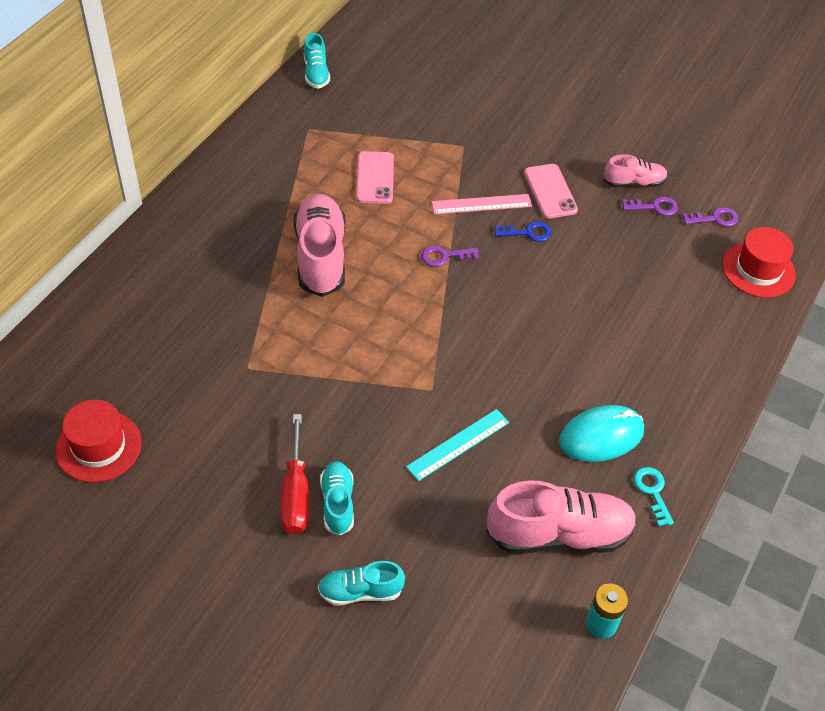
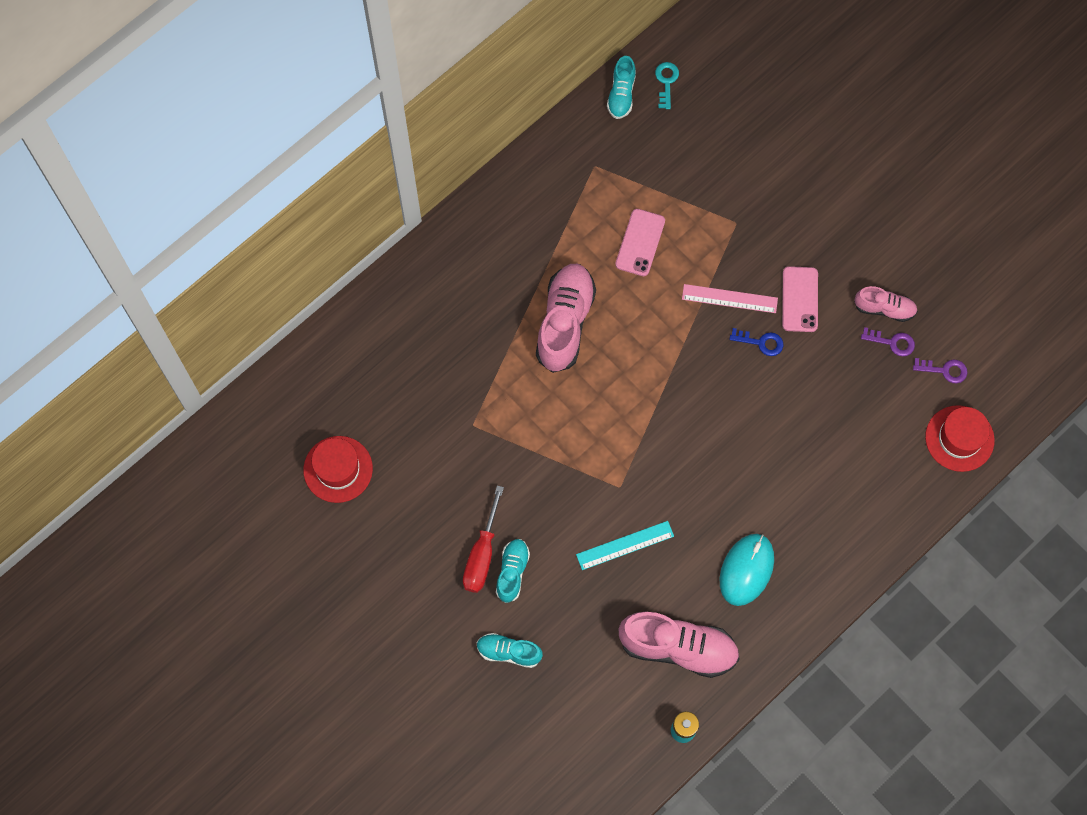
camera: 20 degrees right, 20 degrees up
(444, 256) = (675, 350): purple key -> none
(601, 436) = (746, 570): turquoise mouse -> turquoise mouse turned 60 degrees counterclockwise
(652, 491) = (768, 632): turquoise key -> turquoise key (666, 82)

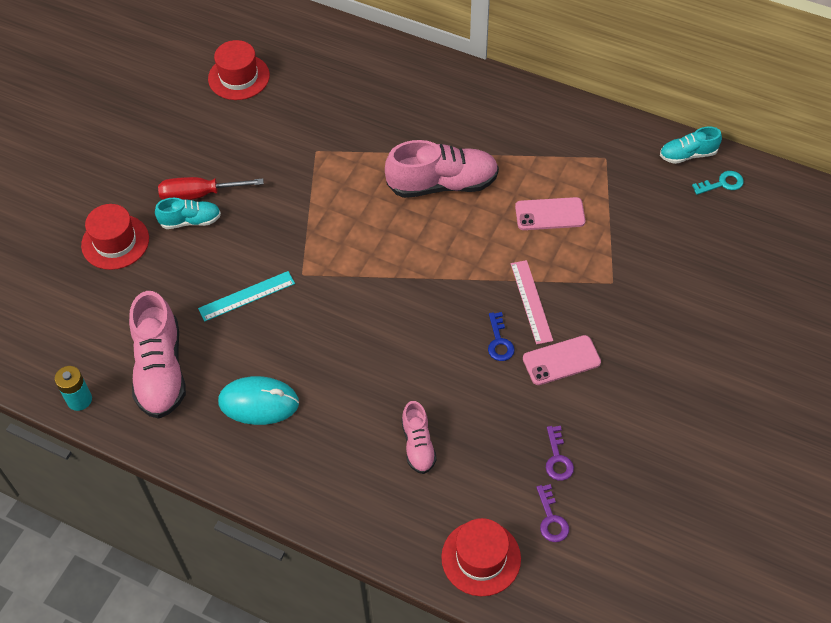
camera: 70 degrees right, 15 degrees down
(509, 652) = (115, 242): turquoise shoe -> red hat
(625, 545) = (247, 296): turquoise ruler -> turquoise ruler turned 75 degrees counterclockwise
(884, 308) = (591, 439): pink shoe -> pink shoe (418, 445)

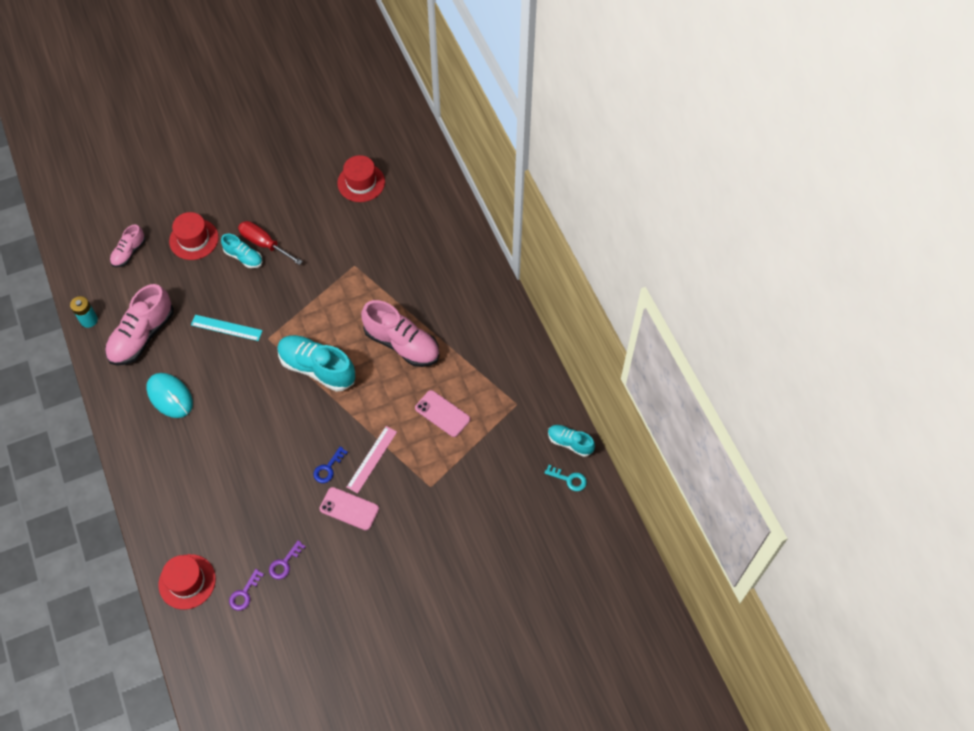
camera: 40 degrees right, 5 degrees up
(384, 264) = (317, 368): none -> turquoise shoe
(418, 445) = (222, 491): pink shoe -> pink shoe (129, 252)

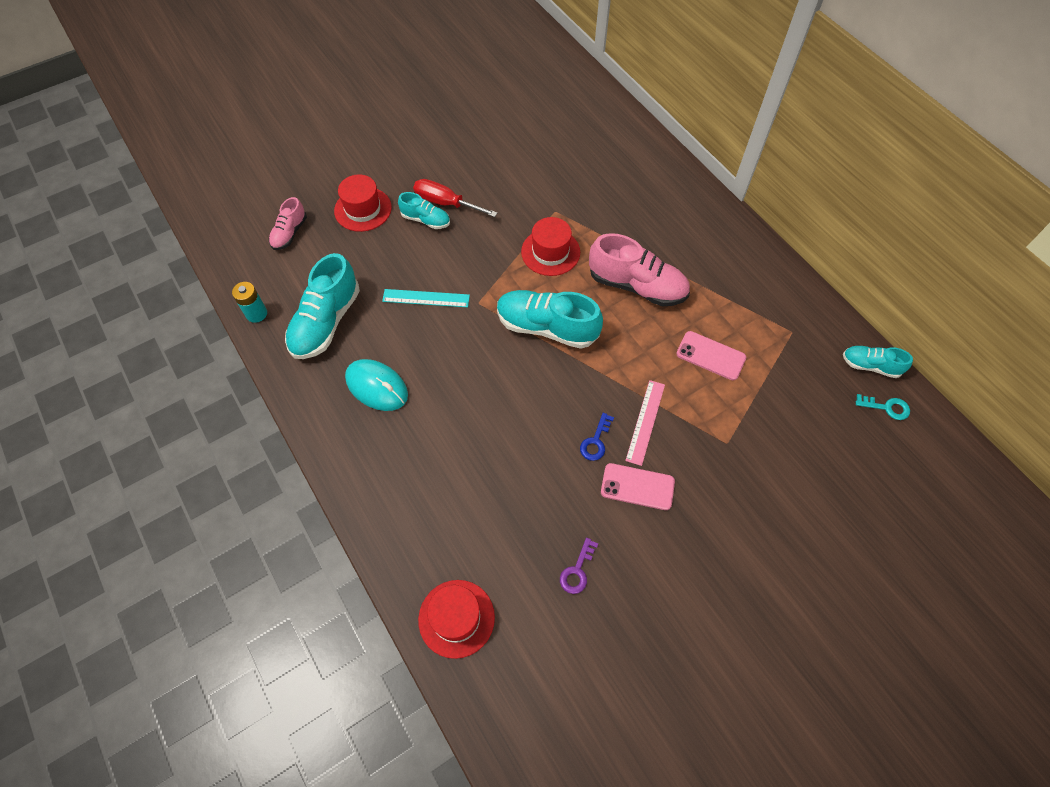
camera: 10 degrees left, 0 degrees up
(142, 336) = (326, 322): pink shoe -> turquoise shoe
(244, 593) = (536, 621): purple key -> none
(361, 182) = (536, 128): red hat -> red hat (550, 252)

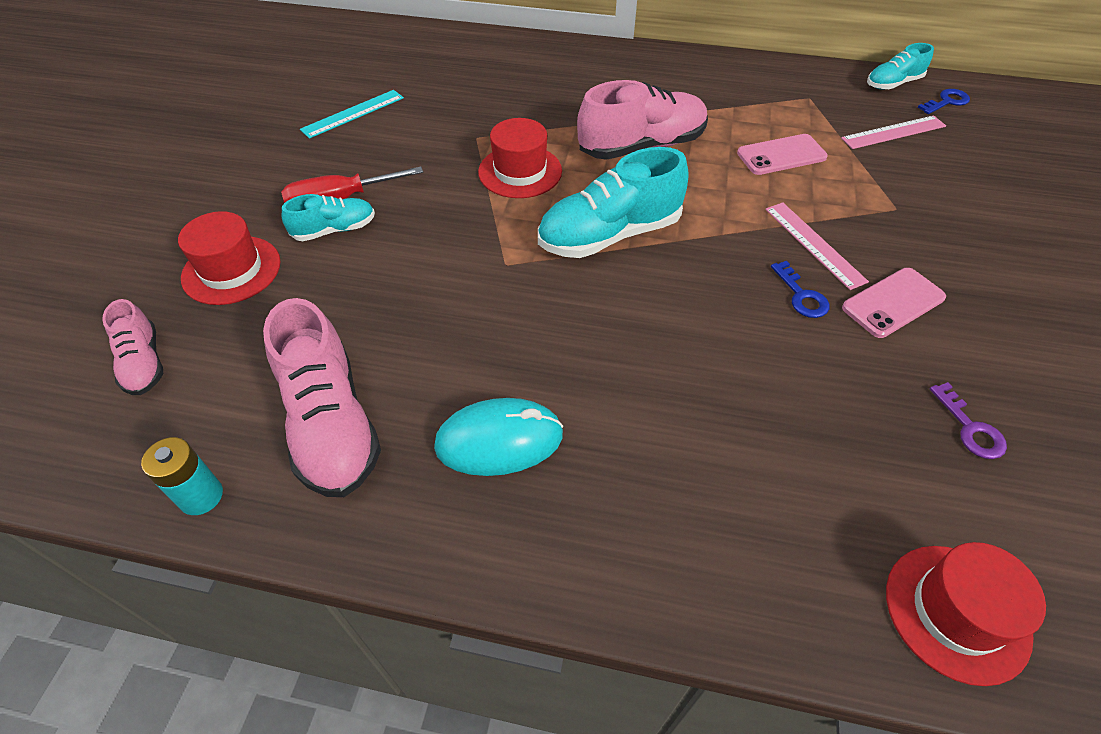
camera: 45 degrees left, 10 degrees down
(326, 322) = (331, 423): turquoise shoe -> pink shoe
(426, 298) = (437, 302): turquoise ruler -> turquoise ruler (353, 113)
(809, 398) = (893, 132): none -> pink ruler
(887, 407) = (946, 102): turquoise key -> blue key

